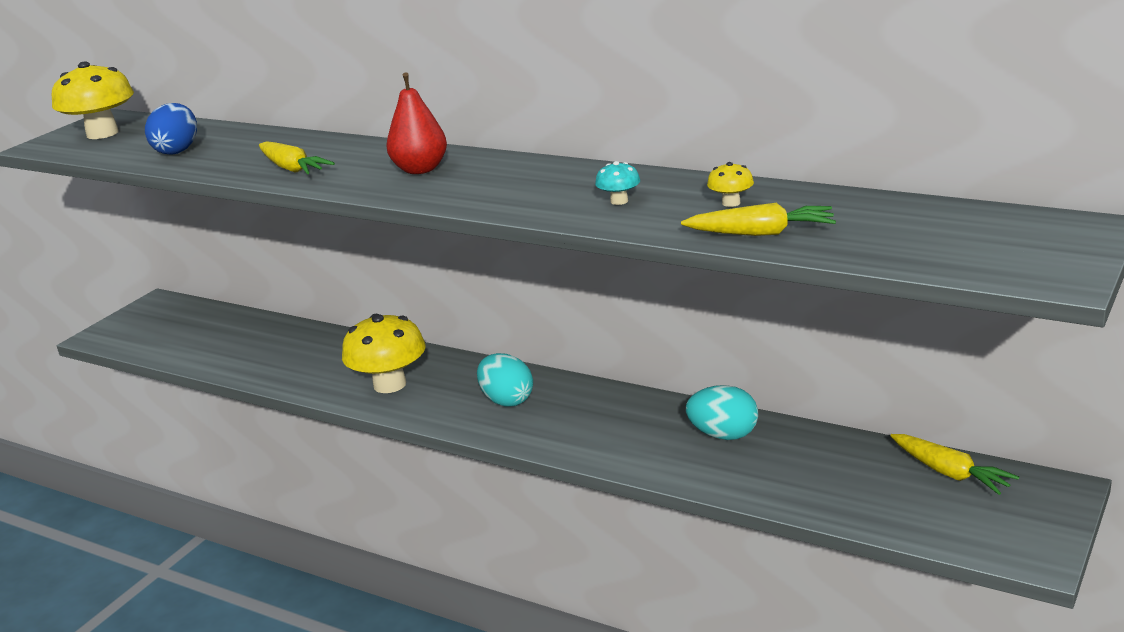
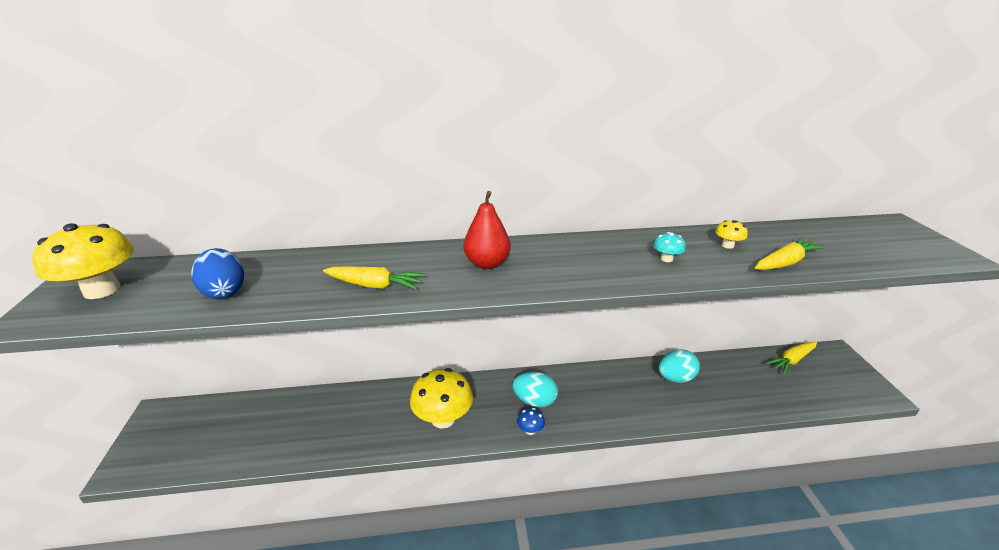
camera: 40 degrees left, 5 degrees up
(464, 424) = (530, 430): none -> blue mushroom
(950, 473) = (791, 361): yellow carrot -> yellow carrot turned 135 degrees clockwise

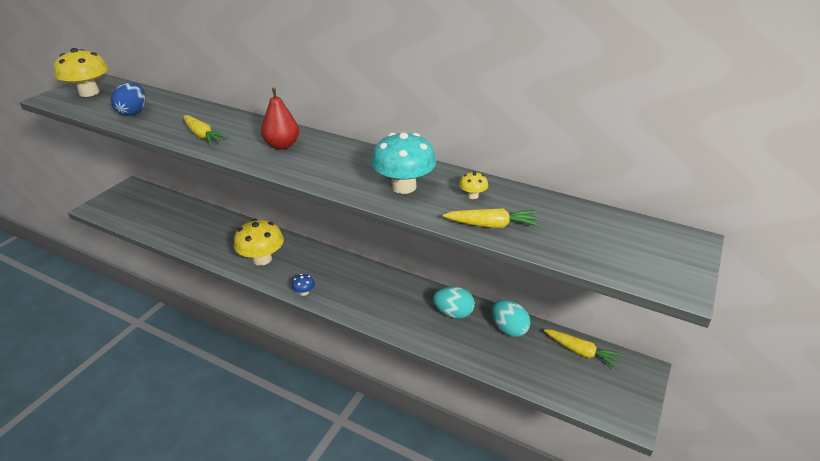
camera: 35 degrees right, 5 degrees up
(534, 401) = (329, 277): turquoise egg -> turquoise egg (508, 329)
(666, 259) = (403, 186): turquoise mushroom -> turquoise mushroom, size x2.26
(791, 361) = (581, 352): yellow carrot -> yellow carrot turned 150 degrees counterclockwise

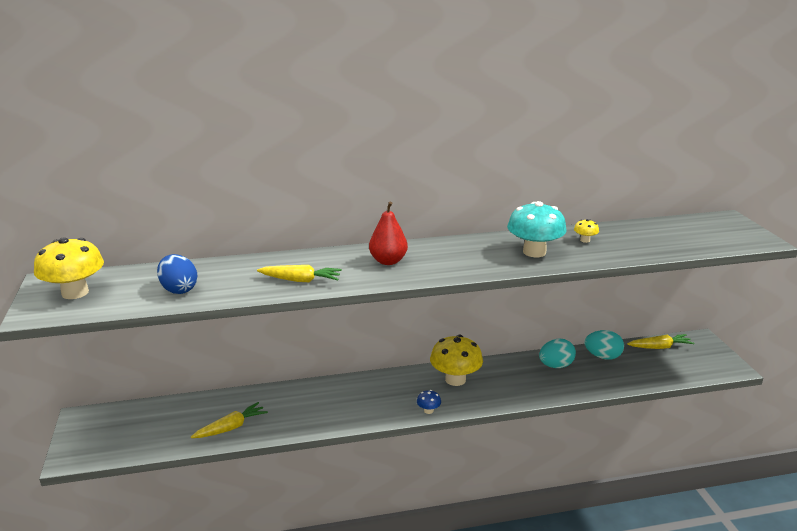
camera: 40 degrees left, 10 degrees down
(262, 259) = (349, 406): yellow mushroom -> yellow mushroom (455, 379)
(492, 225) = (628, 251): yellow carrot -> yellow carrot (231, 427)

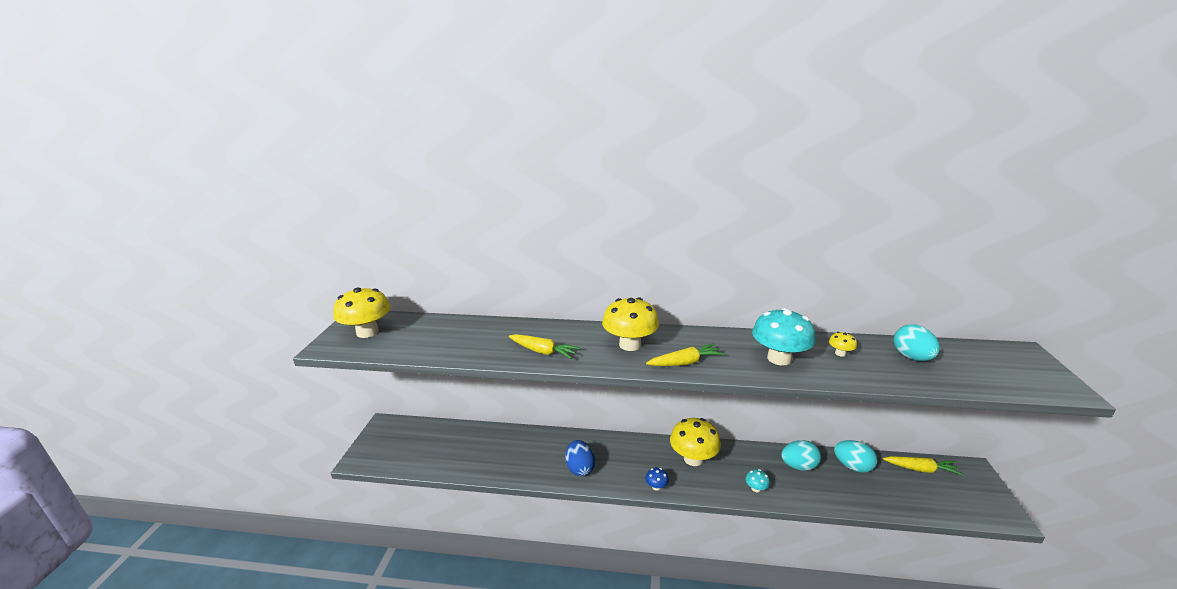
camera: 20 degrees right, 0 degrees up
(179, 289) = (442, 343): blue egg -> blue egg (580, 468)
(231, 427) = (485, 461): yellow carrot -> yellow carrot (685, 362)
(388, 261) = (630, 345): red pear -> yellow mushroom
(523, 392) = (756, 488): none -> turquoise mushroom
(644, 235) = (911, 357): none -> turquoise egg

